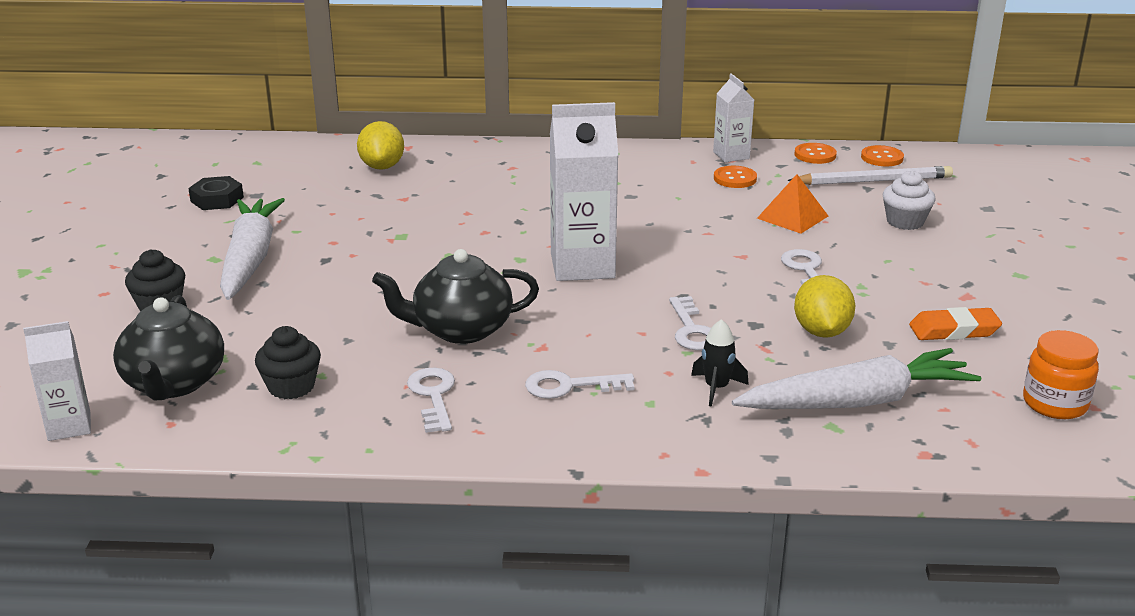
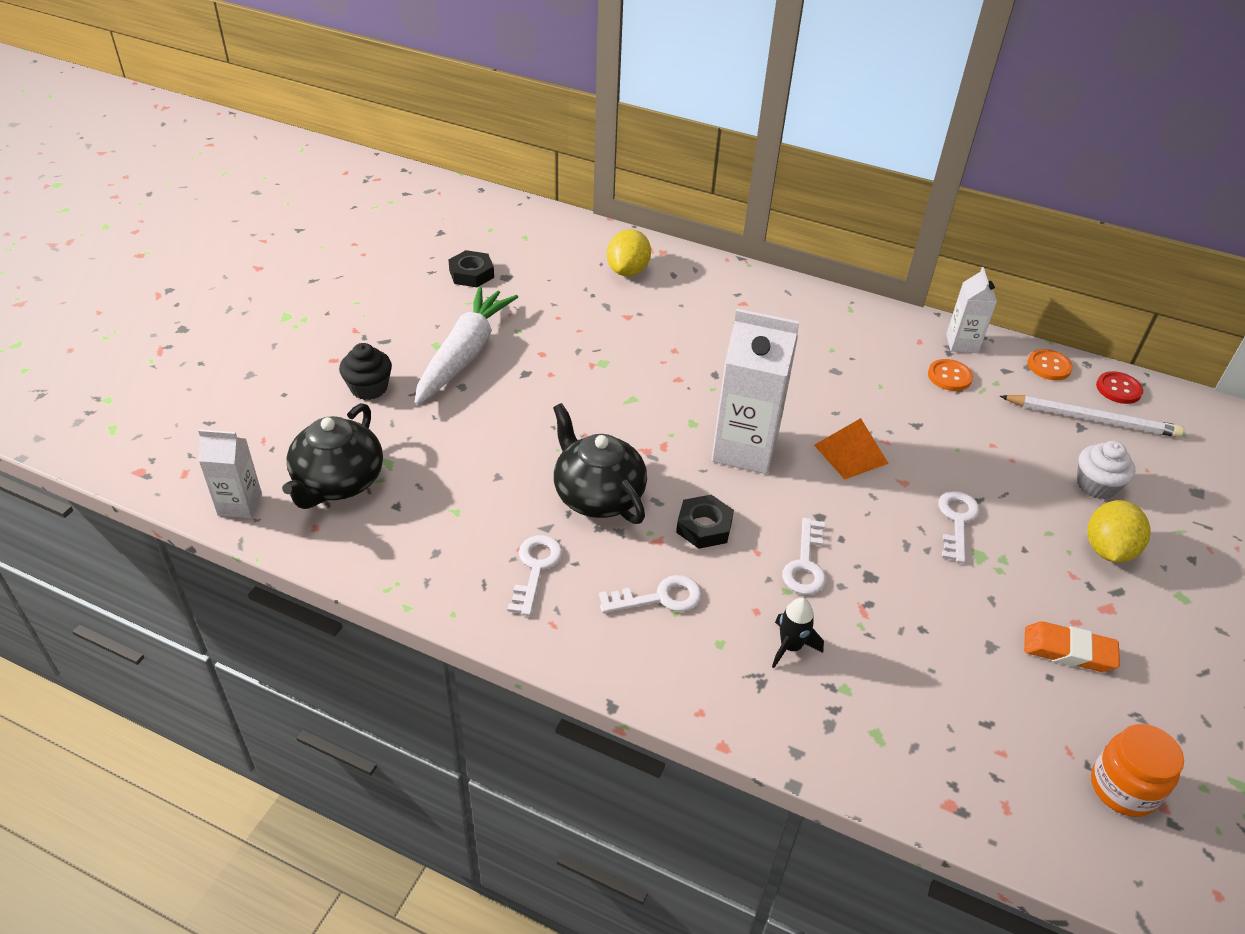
camera: 20 degrees right, 15 degrees up
(291, 387) = (426, 517): black cupcake -> none
(460, 330) = (597, 495): black teapot -> black teapot turned 45 degrees clockwise
(570, 386) = (659, 598): white key -> white key turned 150 degrees clockwise
(580, 327) = (704, 526): none -> black nut
(792, 217) = (981, 445): orange pyramid -> orange pyramid (850, 454)
(821, 332) = (930, 608): yellow lemon -> yellow lemon (1107, 550)
(857, 402) = (917, 712): white carrot -> none
(882, 158) = (1118, 389): orange button -> red button

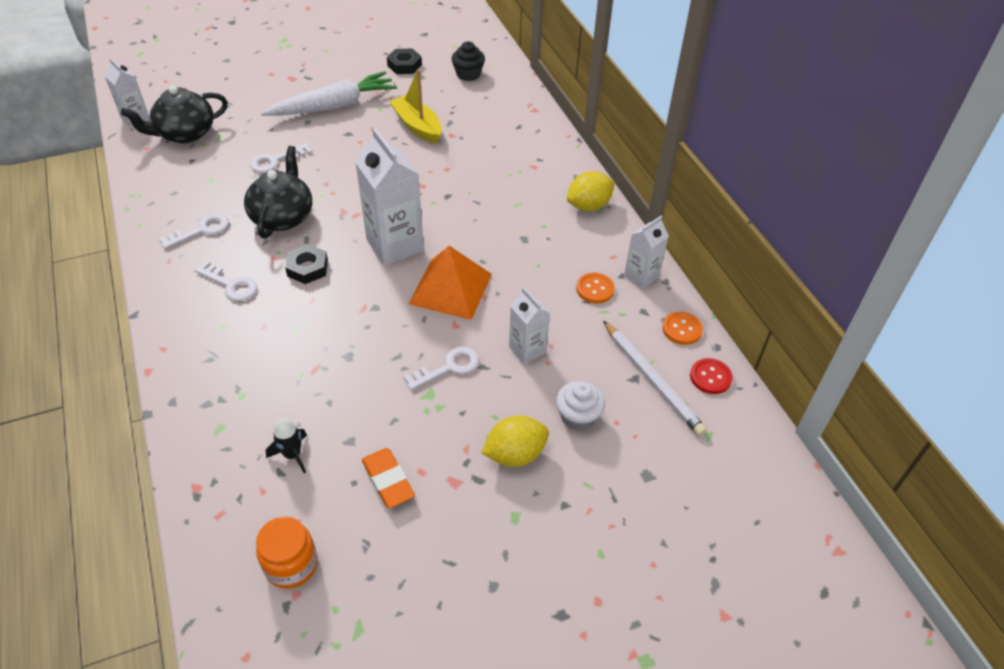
camera: 45 degrees right, 5 degrees up
(369, 388) = (265, 97): black cupcake -> black cupcake (468, 74)
(582, 326) = (417, 126): none -> yellow boat
(628, 271) = (494, 110): yellow lemon -> yellow lemon (588, 206)
(790, 646) = (250, 355): black rocket -> black rocket (292, 454)
(805, 564) = (326, 324): white key -> white key (276, 160)
(850, 454) = (450, 288): orange pyramid -> orange pyramid, size x1.52
(984, 461) = (527, 350): none -> white carton

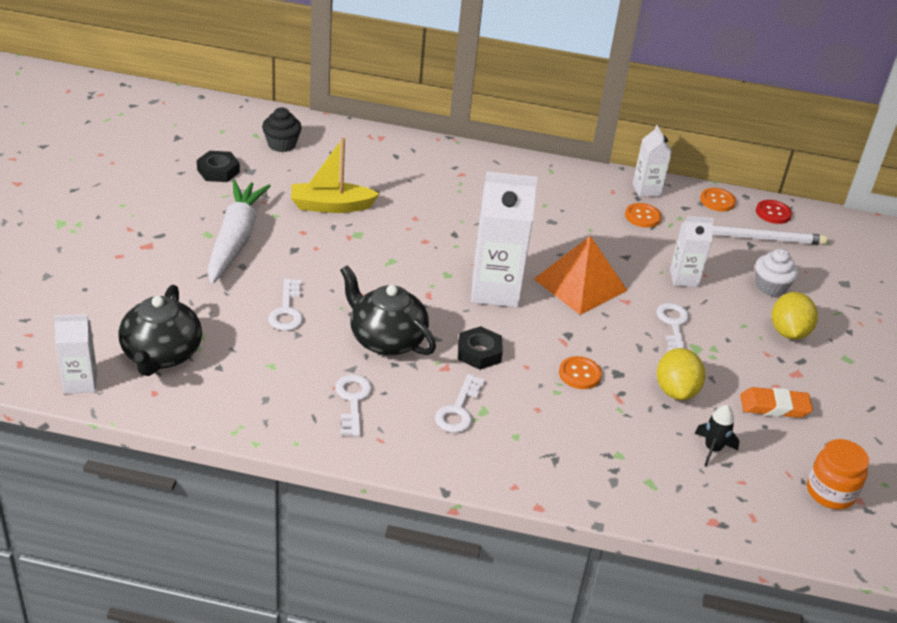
camera: 60 degrees left, 10 degrees down
(230, 284) = (459, 409): white key -> white key turned 135 degrees clockwise
(327, 333) = (579, 374): none -> orange button
(588, 206) = (541, 173): yellow lemon -> yellow lemon (676, 391)

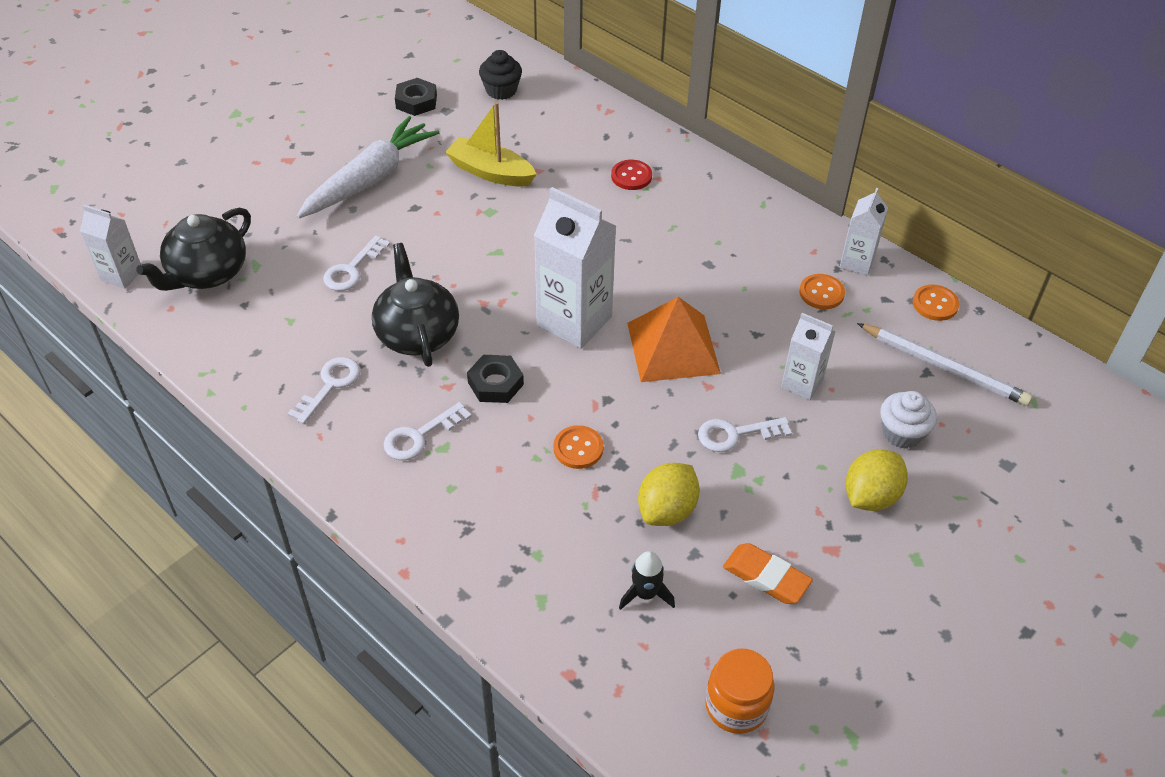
camera: 35 degrees right, 10 degrees up
(673, 325) = (736, 434): white key -> white key turned 135 degrees counterclockwise
(773, 213) = (995, 343): red button -> red button (631, 176)

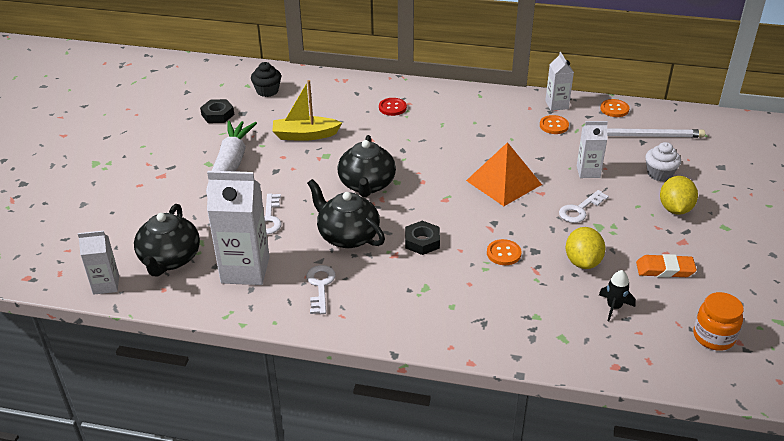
camera: 30 degrees left, 10 degrees down
(420, 436) = (405, 288): white key -> none
(501, 274) = (367, 185): none -> black teapot
(574, 321) = (435, 191): white carton -> white carton (245, 270)

